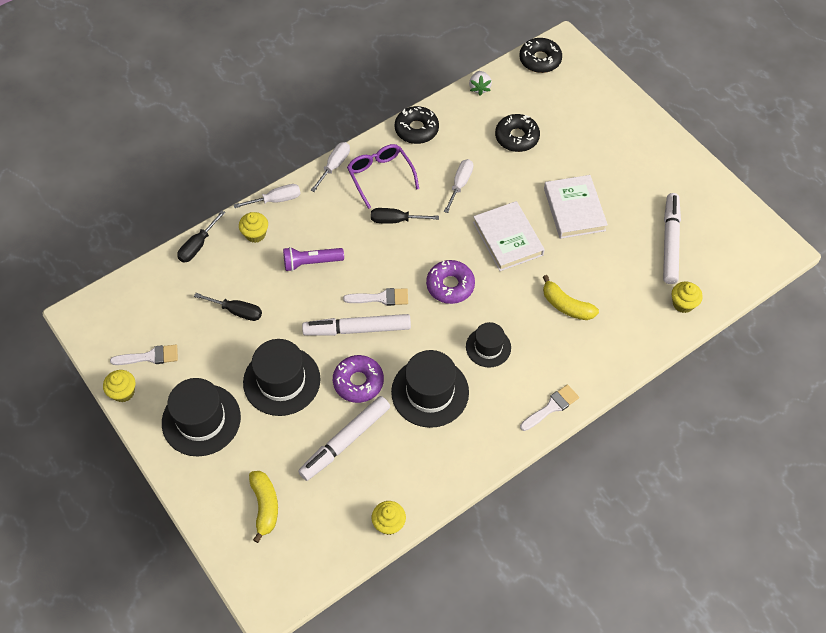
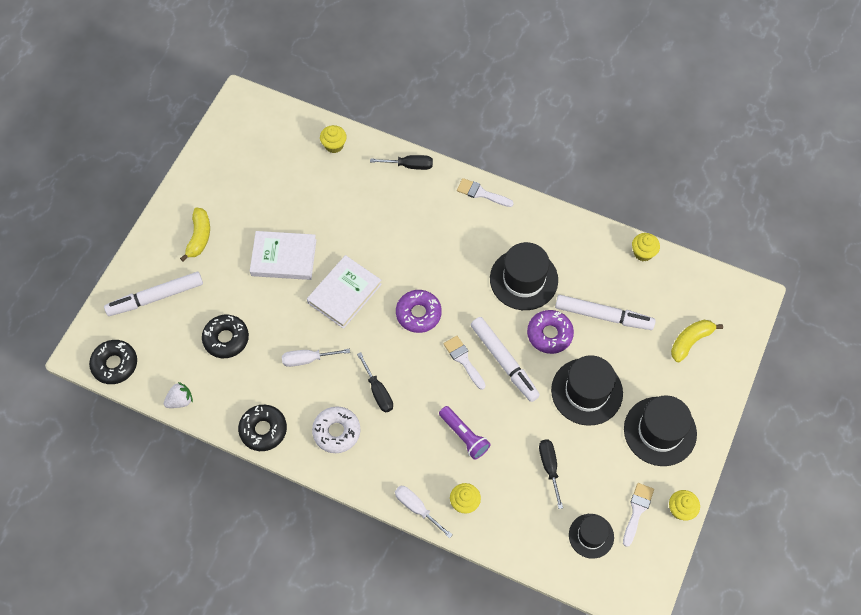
camera: 120 degrees left, 5 degrees up
(149, 357) = (637, 511): white brush -> white brush turned 60 degrees clockwise
(198, 246) = (507, 546): black screwdriver -> black screwdriver (409, 165)
(334, 166) = (348, 479): white screwdriver -> none
(380, 176) = (336, 432): purple glasses -> white donut
(488, 347) = (458, 258): black hat -> black hat (591, 536)
(566, 305) = (385, 222): yellow banana -> yellow banana (199, 237)
(574, 209) = (284, 257): white book -> white book turned 45 degrees clockwise
(670, 242) = (278, 176): white marker -> white marker (156, 297)

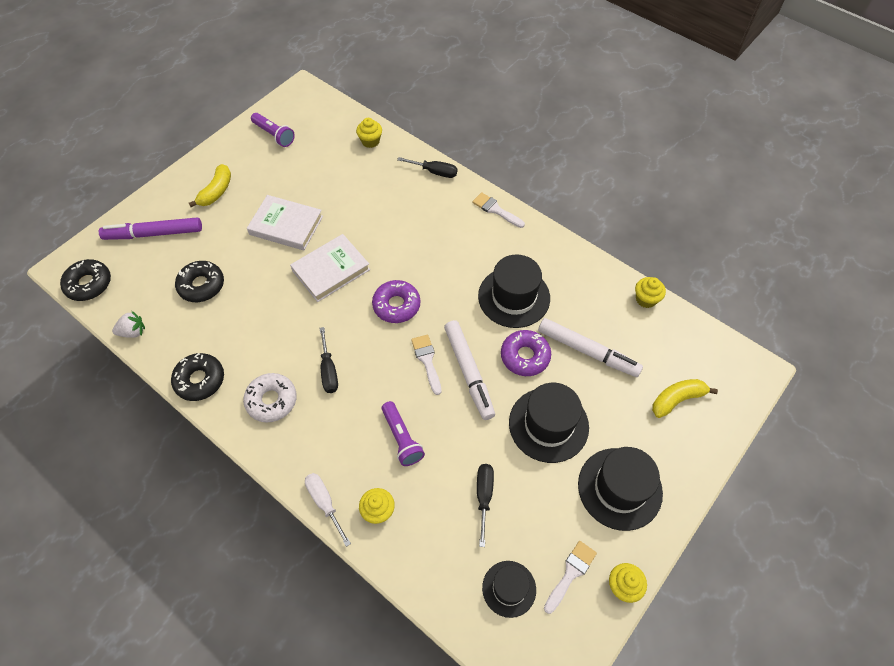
camera: 15 degrees right, 5 degrees down
(156, 297) = (154, 234): white marker -> purple marker
(232, 160) = (274, 135): none -> purple flashlight
(307, 359) = (271, 322): white screwdriver -> none

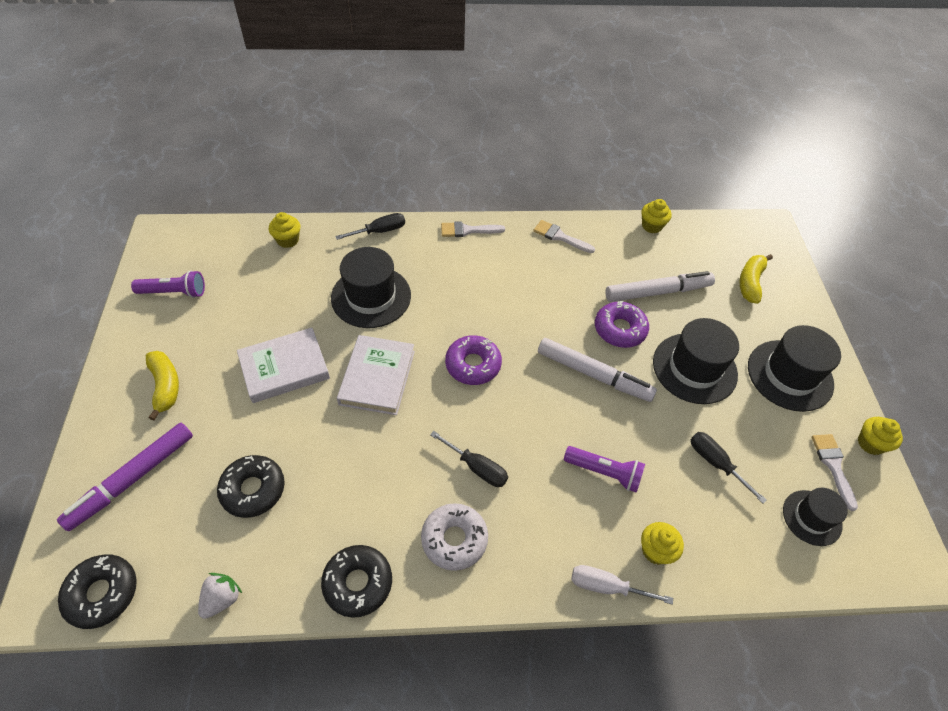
camera: 45 degrees left, 5 degrees down
(427, 361) = (551, 391): white brush -> white brush (560, 237)
(514, 297) = (559, 289): black hat -> black hat (371, 296)

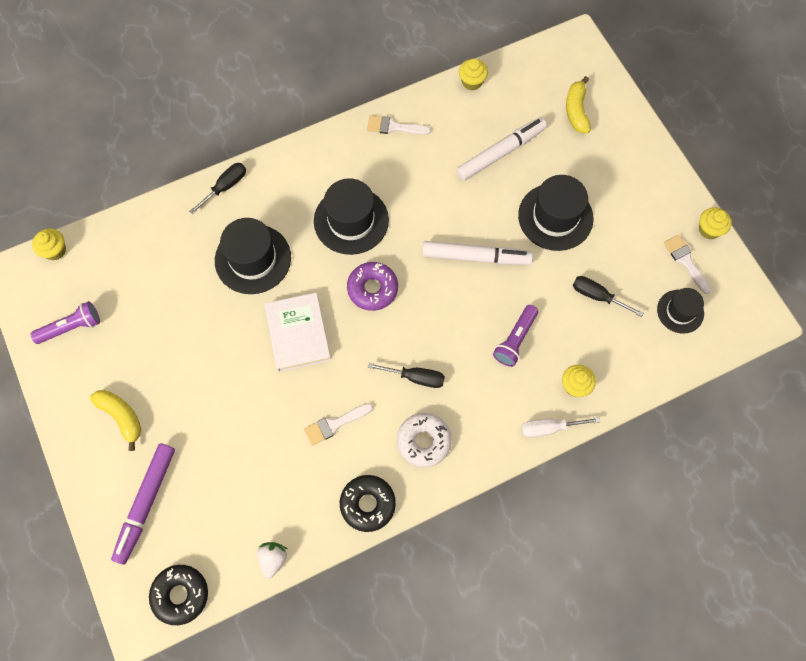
camera: 20 degrees left, 15 degrees up
(253, 489) = (248, 470): black donut -> none
(284, 368) = (214, 358): white book -> none
(288, 240) = (144, 231): yellow cupcake -> yellow cupcake (55, 250)
(468, 230) = (307, 153): white brush -> white brush (335, 424)
(604, 472) = (515, 340): purple flashlight -> purple flashlight turned 120 degrees clockwise
(620, 329) = (482, 204): purple donut -> none
(790, 375) = (633, 192): black hat -> black hat (351, 220)

